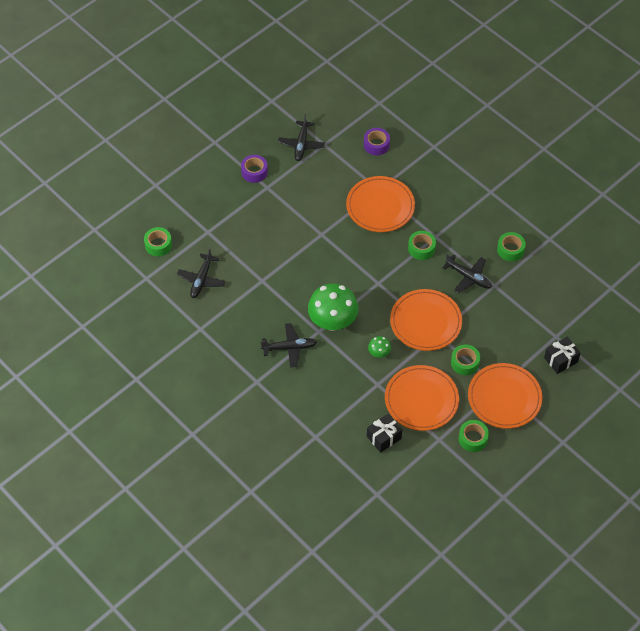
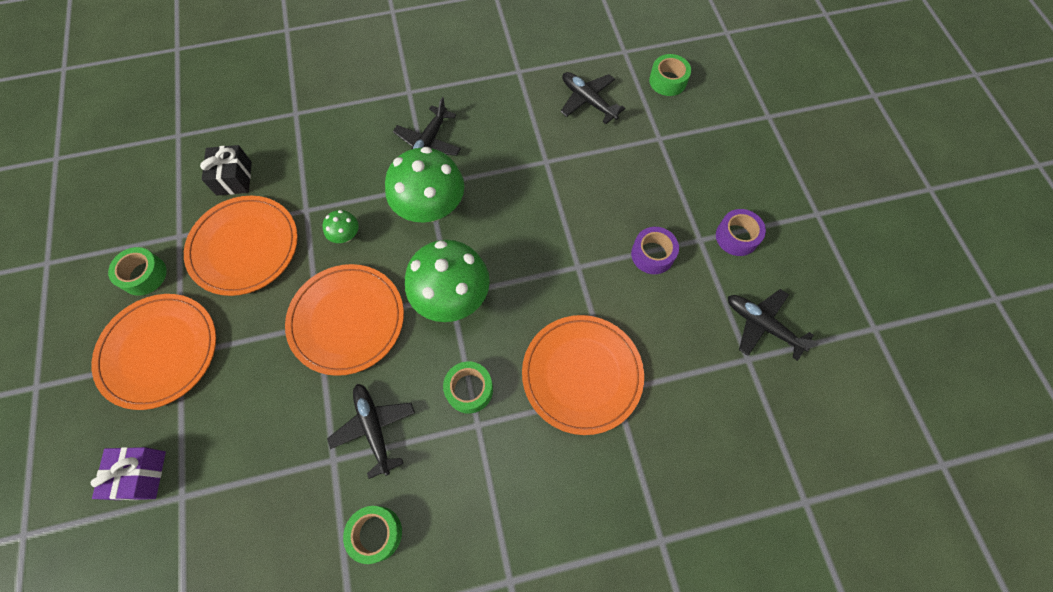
camera: 120 degrees right, 10 degrees up
(376, 145) = (710, 440): purple tape -> purple tape (652, 254)
(379, 281) = (452, 297): none -> green mushroom
(465, 363) = (249, 333): green tape -> none
(468, 277) = (374, 428): black plane -> black plane turned 90 degrees clockwise
(561, 360) = (141, 475): black gift -> purple gift

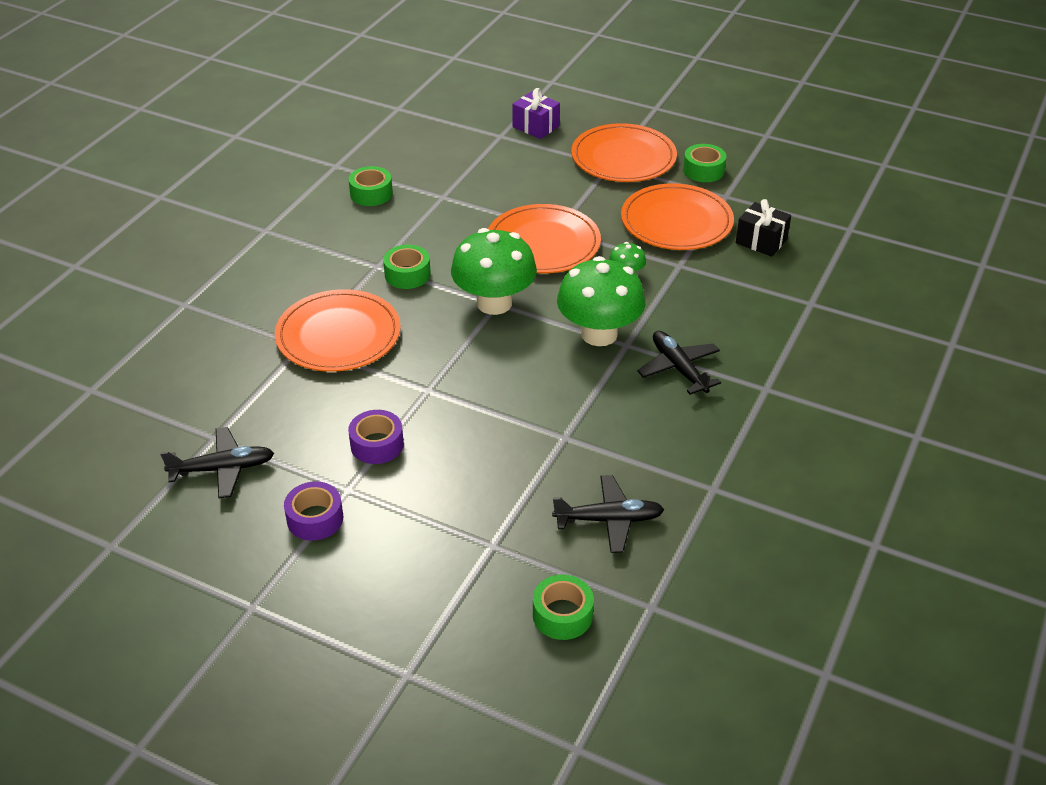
camera: 130 degrees right, 25 degrees down
(374, 428) = (440, 221): black plane -> none

